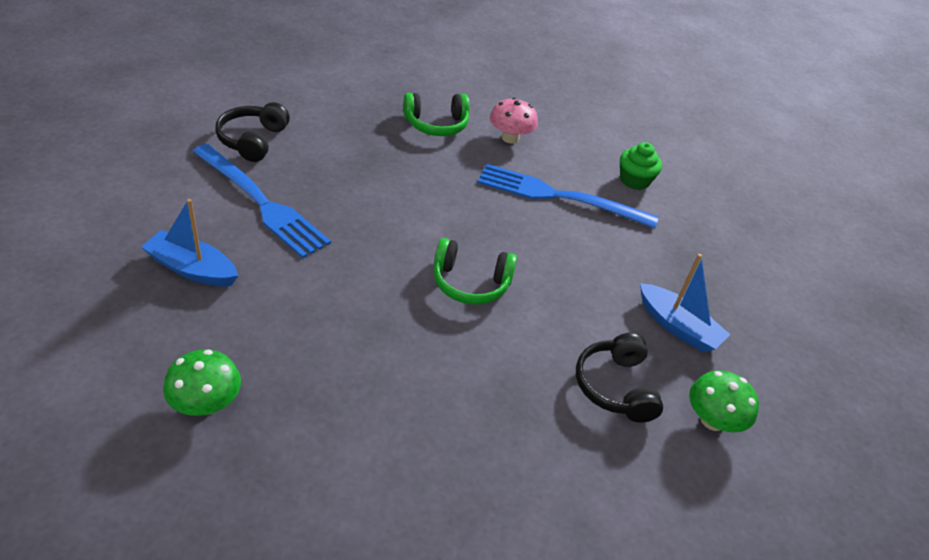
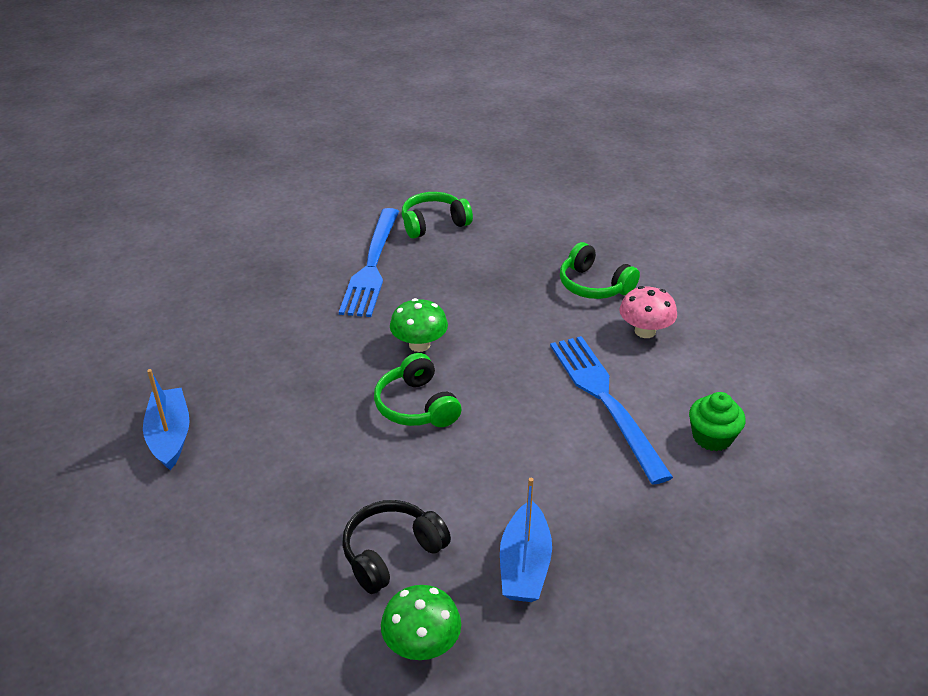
camera: 60 degrees right, 5 degrees down
(192, 269) = (271, 279): blue boat -> blue boat (170, 436)
(206, 403) = (161, 354): green mushroom -> green mushroom (419, 345)
(253, 140) = (433, 224): black headphones -> green headphones

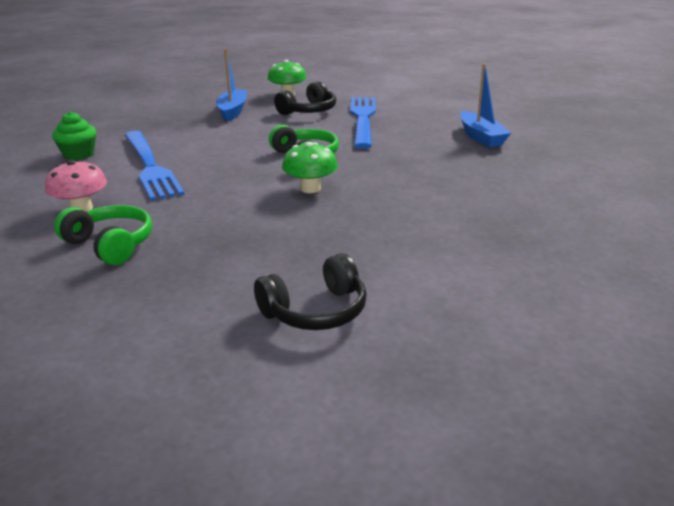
camera: 175 degrees right, 10 degrees down
(372, 266) = (385, 250): blue fork -> blue fork (363, 119)
(433, 224) = (316, 311): green headphones -> black headphones

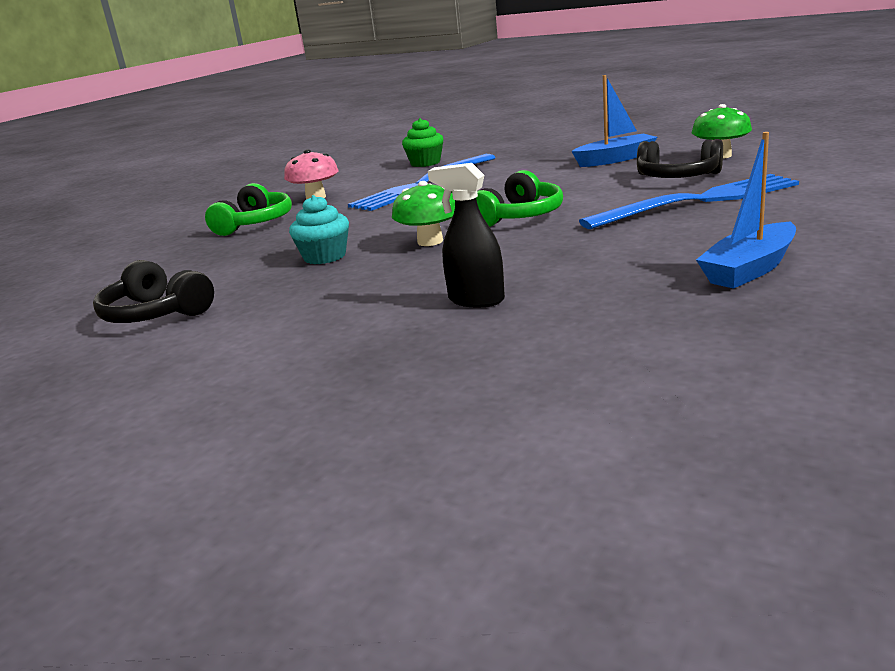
camera: 70 degrees right, 5 degrees down
(279, 226) = (325, 256): none -> turquoise cupcake
(445, 196) = (475, 300): none -> black spray bottle

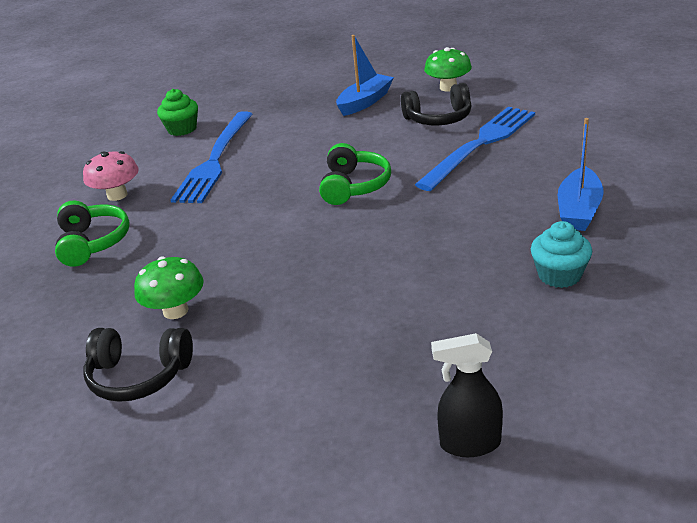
camera: 30 degrees left, 10 degrees up
(325, 256) = (226, 269): turquoise cupcake -> turquoise cupcake (559, 275)
(430, 241) = (307, 230): green mushroom -> green mushroom (175, 311)
(475, 300) = (418, 285): black spray bottle -> black spray bottle (469, 443)

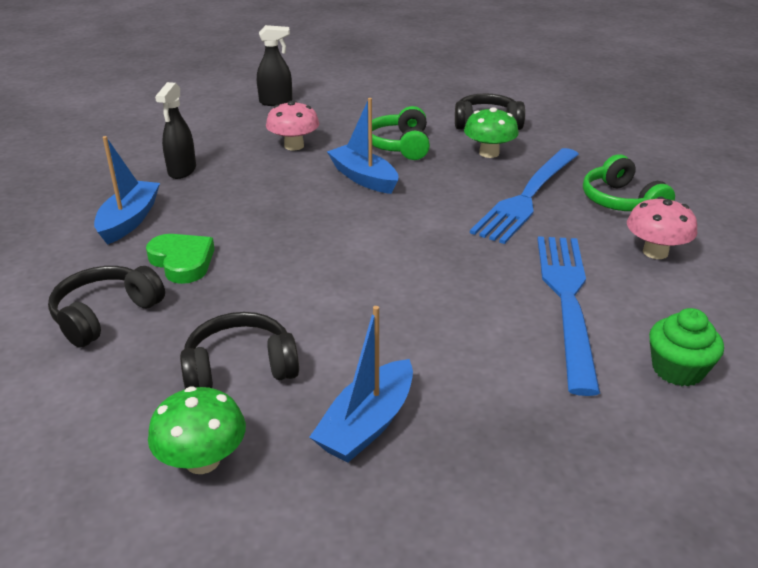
camera: 170 degrees right, 0 degrees up
(339, 267) = (363, 178): none -> blue boat
(354, 186) = (362, 254): green headphones -> green headphones (400, 146)
(425, 322) = (294, 146): none -> pink mushroom
(480, 144) = (194, 310): blue fork -> blue fork (527, 197)
(505, 175) = (182, 262): none -> green heart
(543, 139) = (105, 315): none -> black headphones
(559, 275) = (182, 171): turquoise cupcake -> black spray bottle

